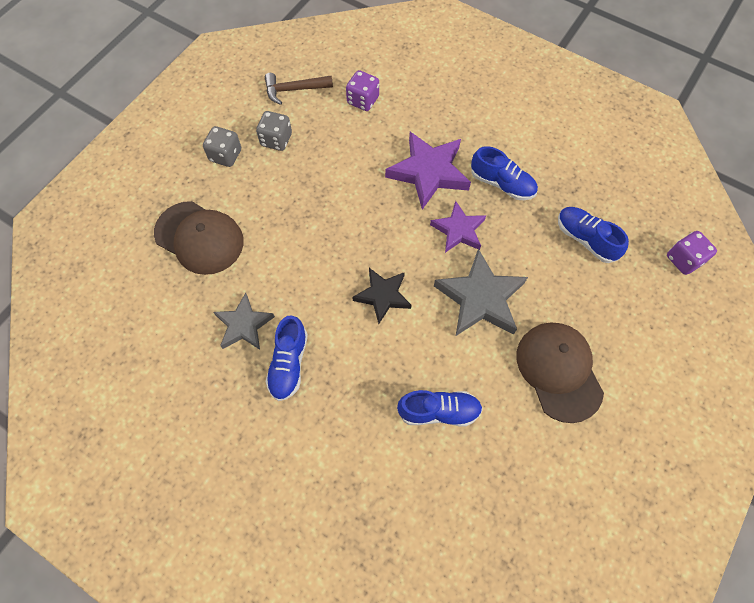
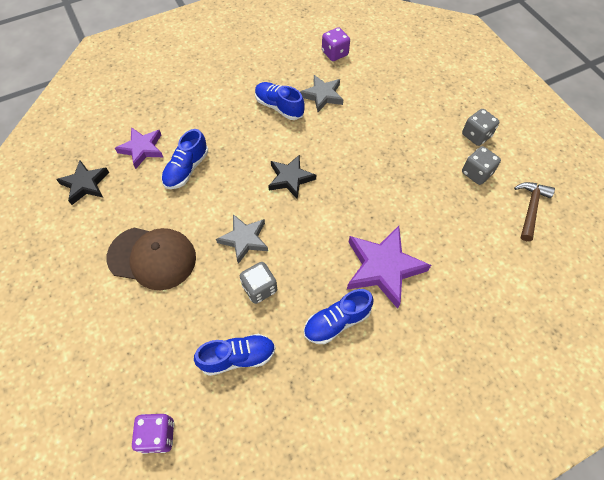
camera: 120 degrees right, 5 degrees down
(199, 238) = (406, 96): brown cap -> none
(363, 100) = (494, 256): purple dice -> purple dice (335, 53)
(458, 230) = (312, 258): purple star -> purple star (142, 149)
(480, 298) = (244, 239): grey star -> grey star, size x0.64
(517, 257) = (259, 288): none -> grey dice
(534, 517) = (85, 184): none -> black star

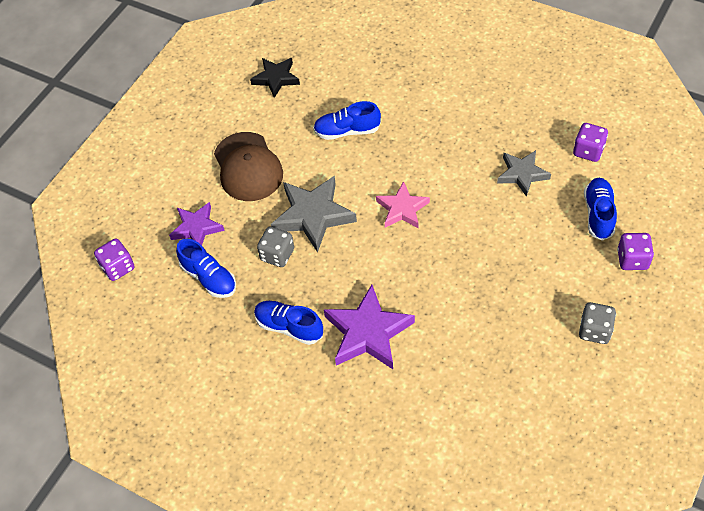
camera: 60 degrees right, 5 degrees down
(142, 149) = (340, 88): purple star -> purple star (197, 228)
(244, 239) = (313, 215): grey star -> grey star, size x1.57
(279, 107) = (475, 150): blue shoe -> blue shoe (598, 214)
(290, 178) = (402, 209): black star -> pink star
(436, 84) = (632, 259): none -> purple dice
(476, 173) = (543, 355): grey dice -> none
(530, 208) = (541, 424): brown hammer -> none

